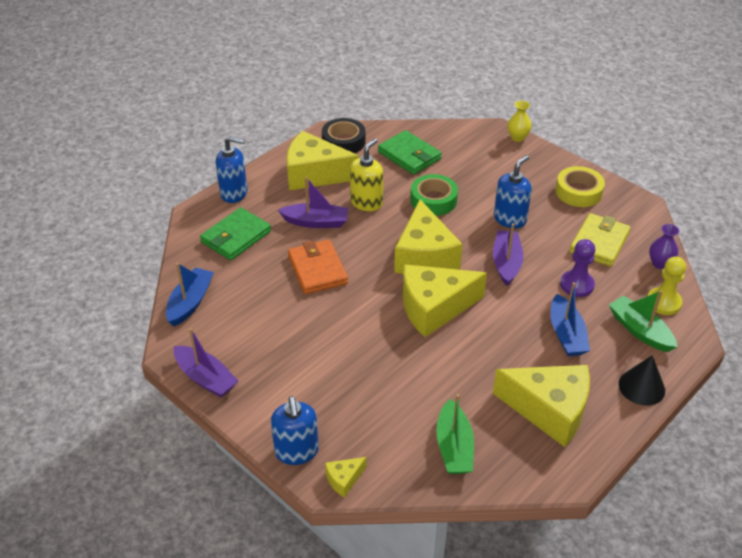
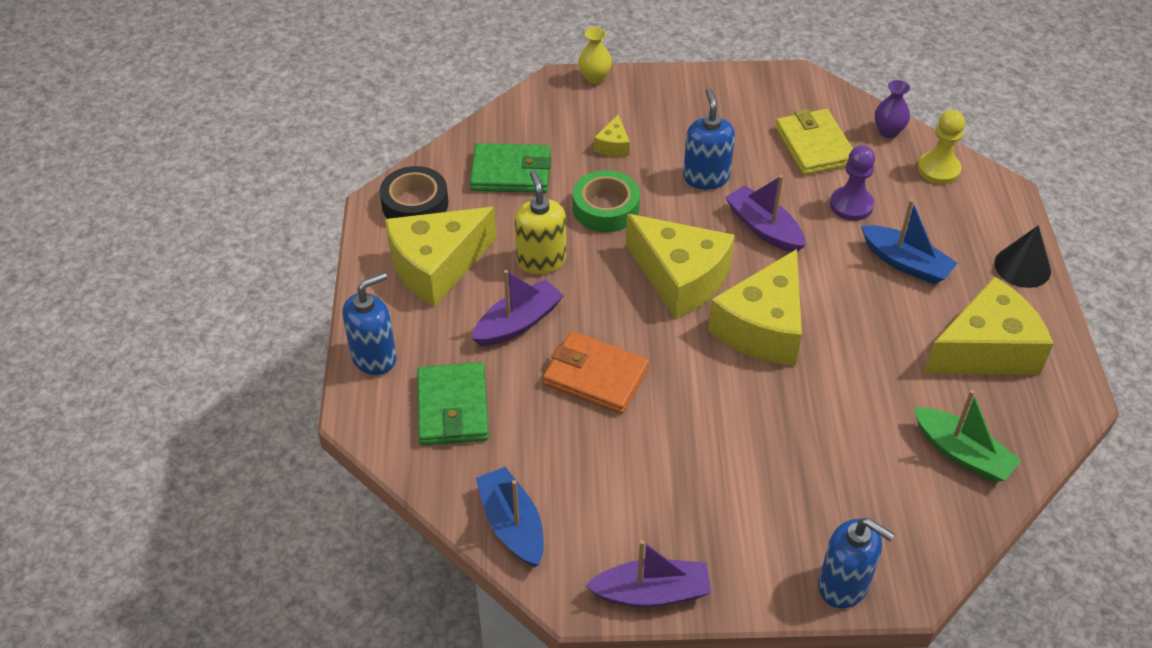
camera: 45 degrees left, 5 degrees up
(344, 479) = (919, 572): yellow cheese -> yellow cheese (613, 145)
(578, 192) = (729, 103): yellow tape -> none
(640, 330) = (955, 212): green boat -> none

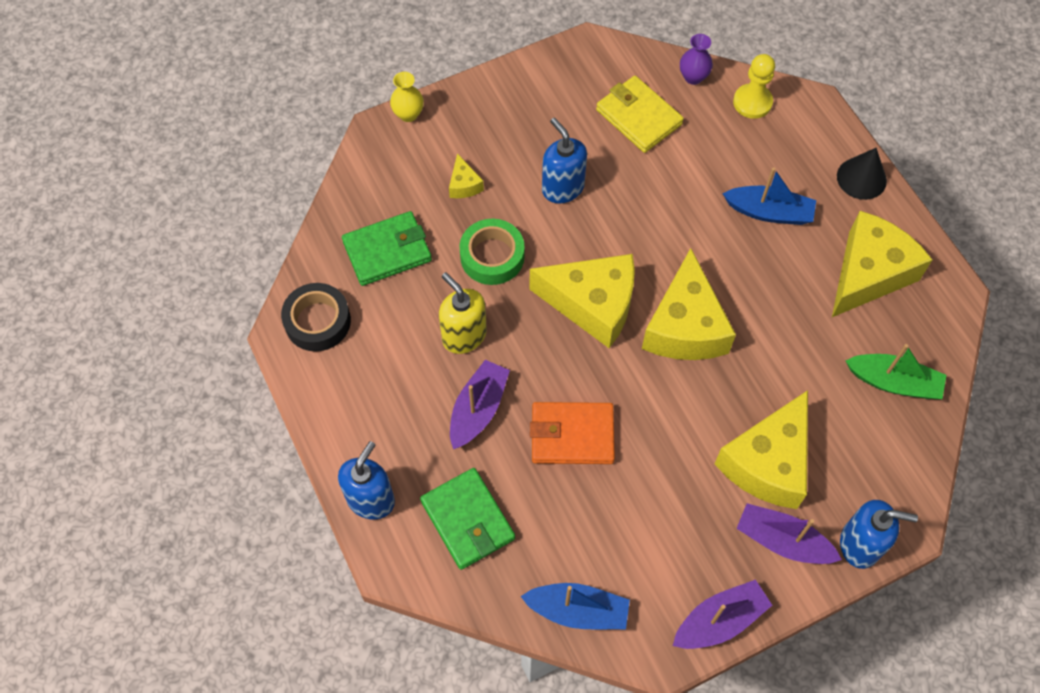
camera: 25 degrees left, 15 degrees up
(436, 266) = (374, 381): yellow cheese -> yellow cheese (768, 463)
(512, 525) = (578, 610): blue boat -> blue boat turned 150 degrees clockwise
(764, 228) = (637, 223): purple boat -> purple boat (782, 541)
(851, 205) = (698, 169): purple pawn -> none

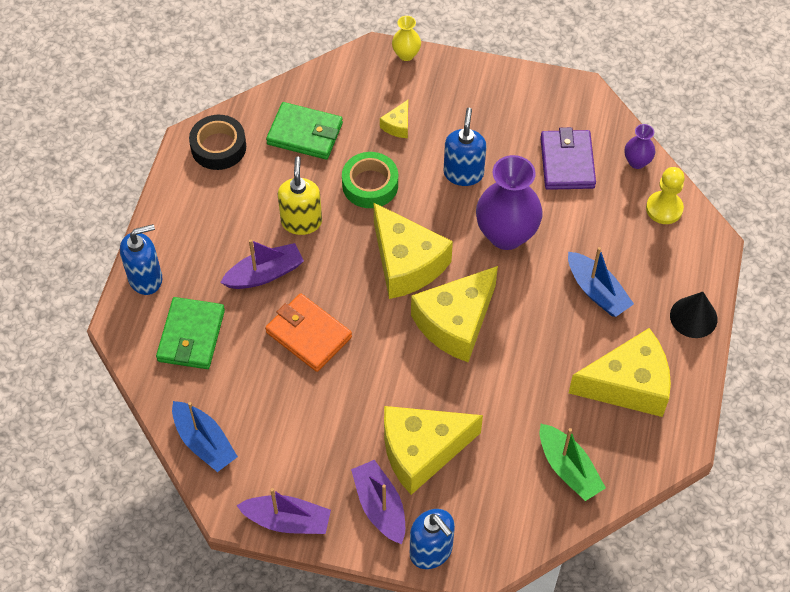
camera: 40 degrees right, 5 degrees down
(639, 117) = (567, 162): yellow wallet -> purple wallet
(650, 216) = (506, 234): none -> purple vase

